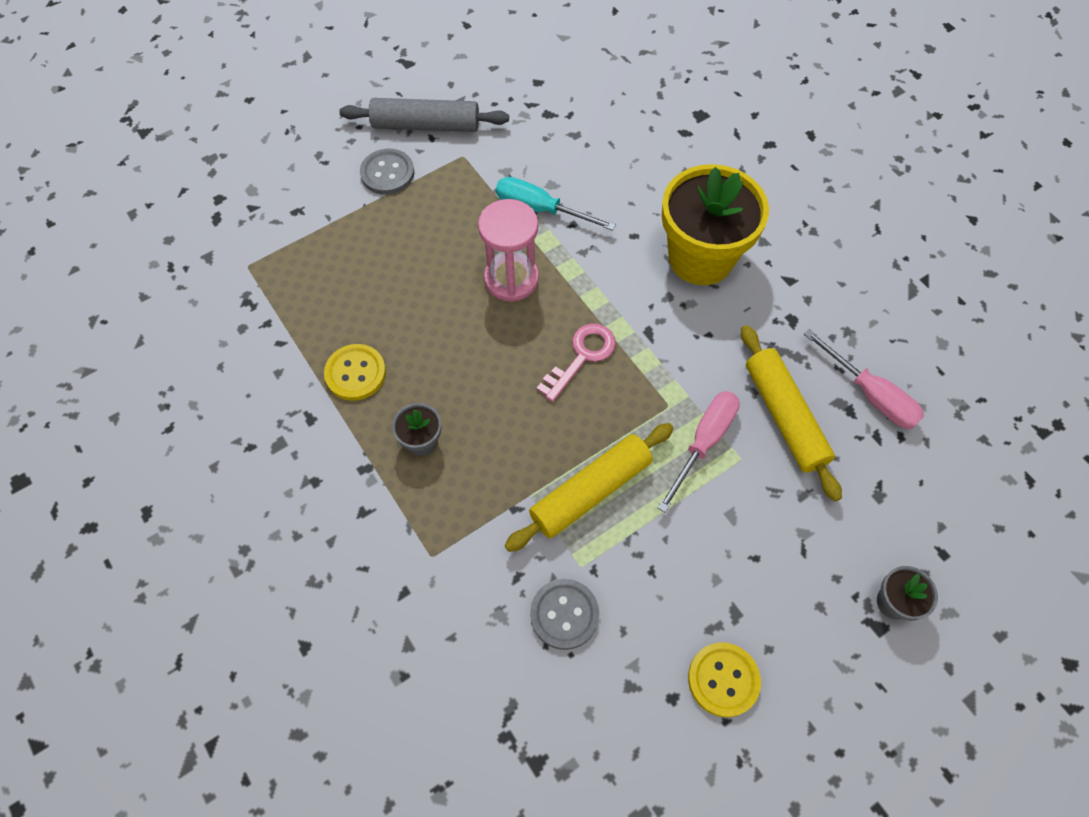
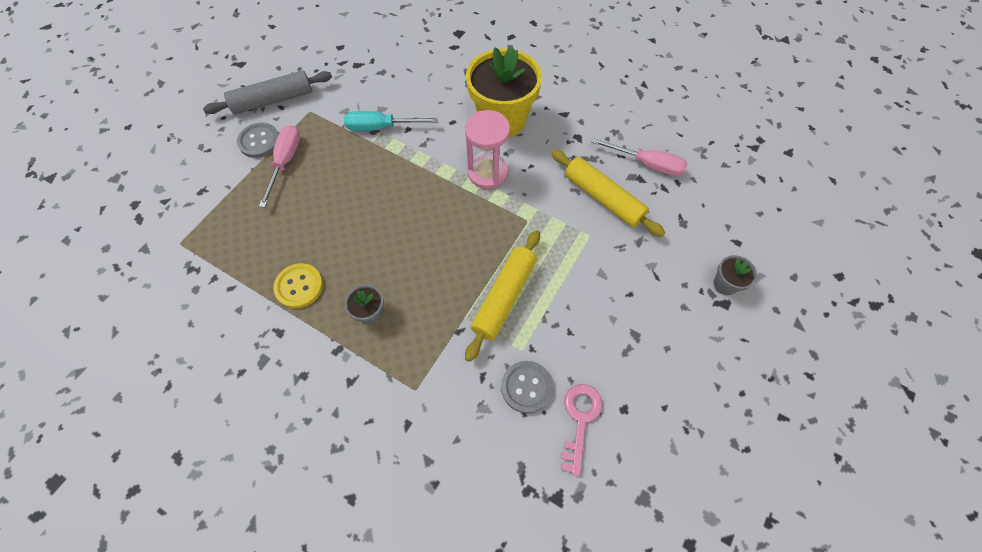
camera: 25 degrees left, 0 degrees up
(511, 279) = (382, 179): pink hourglass -> pink hourglass (487, 173)
(582, 356) = (455, 212): pink key -> pink key (580, 420)
(703, 442) = (561, 235): pink screwdriver -> pink screwdriver (285, 162)
(723, 680) = (649, 381): yellow button -> none

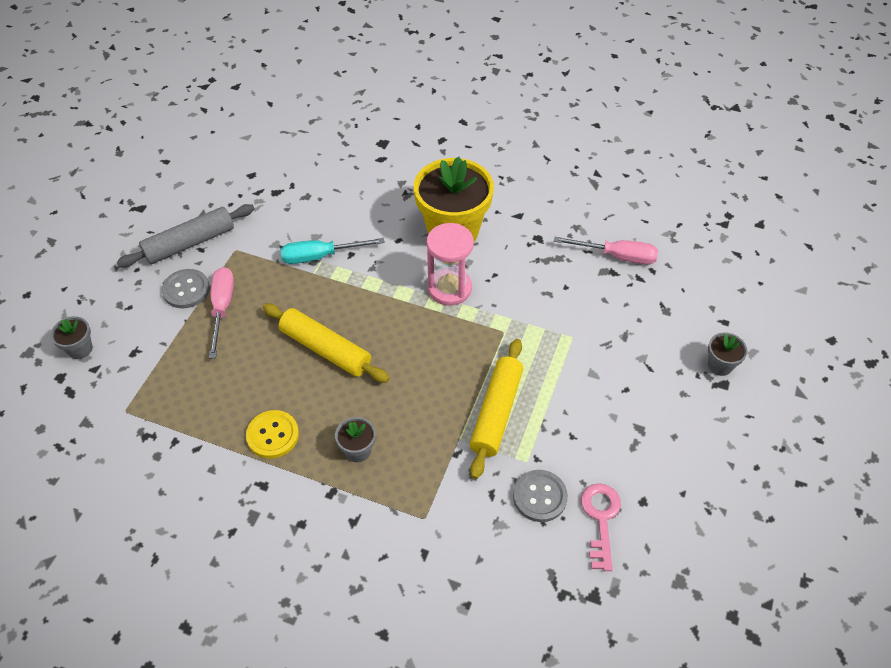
camera: 10 degrees left, 10 degrees down
(157, 181) = (80, 349): none -> grey flower pot
(603, 198) = (578, 297): yellow rolling pin -> yellow rolling pin (326, 349)

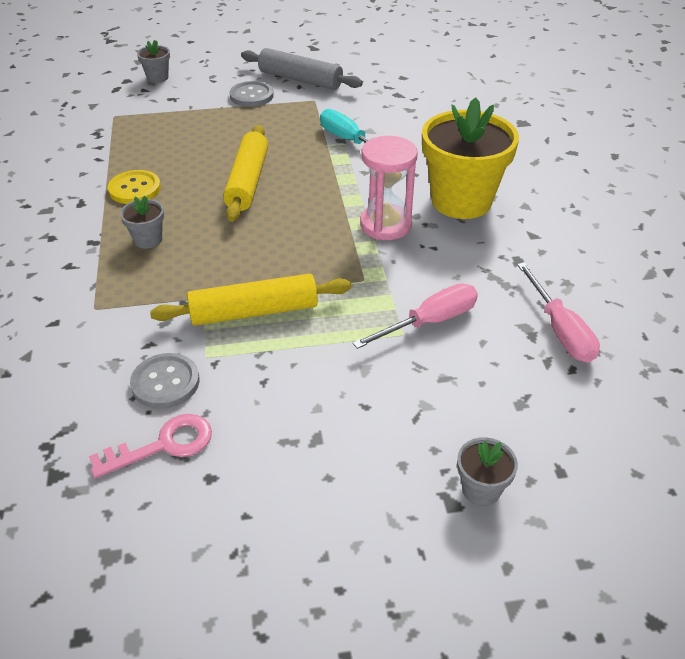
camera: 60 degrees right, 10 degrees down
(222, 308) = (247, 117): pink screwdriver -> pink screwdriver (430, 322)

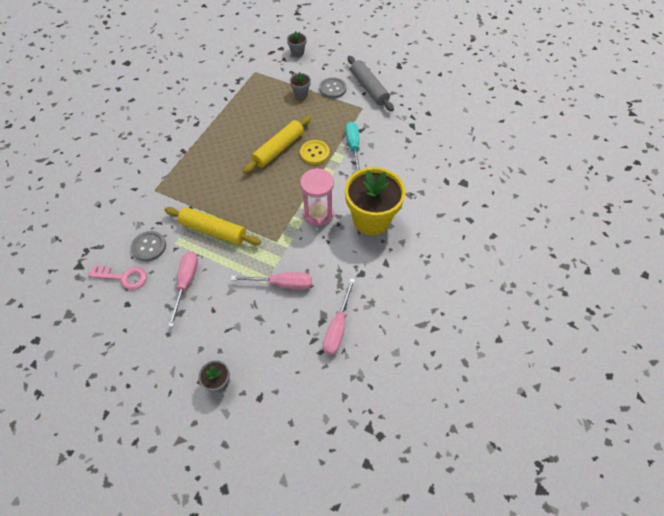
camera: 35 degrees right, 15 degrees up
(135, 189) = (225, 127): yellow button -> yellow button (314, 153)
(148, 240) = (205, 162): grey flower pot -> grey flower pot (301, 94)
(283, 395) = (186, 283): none -> pink screwdriver

